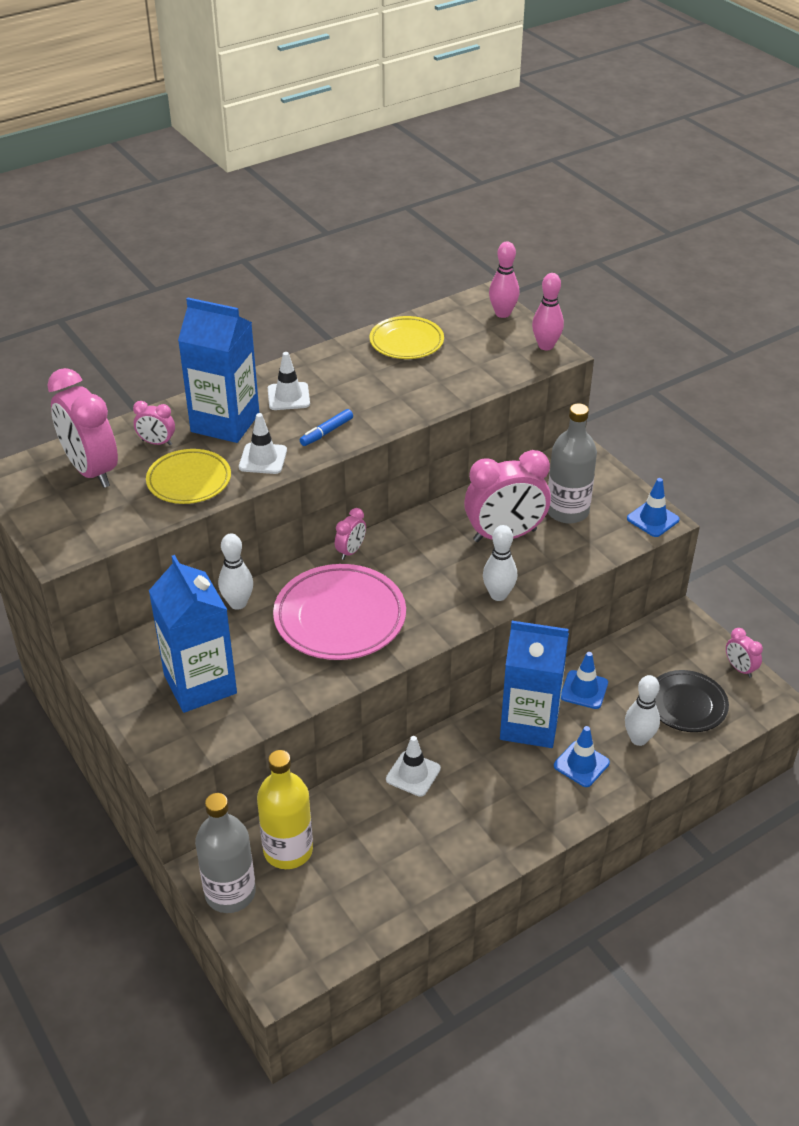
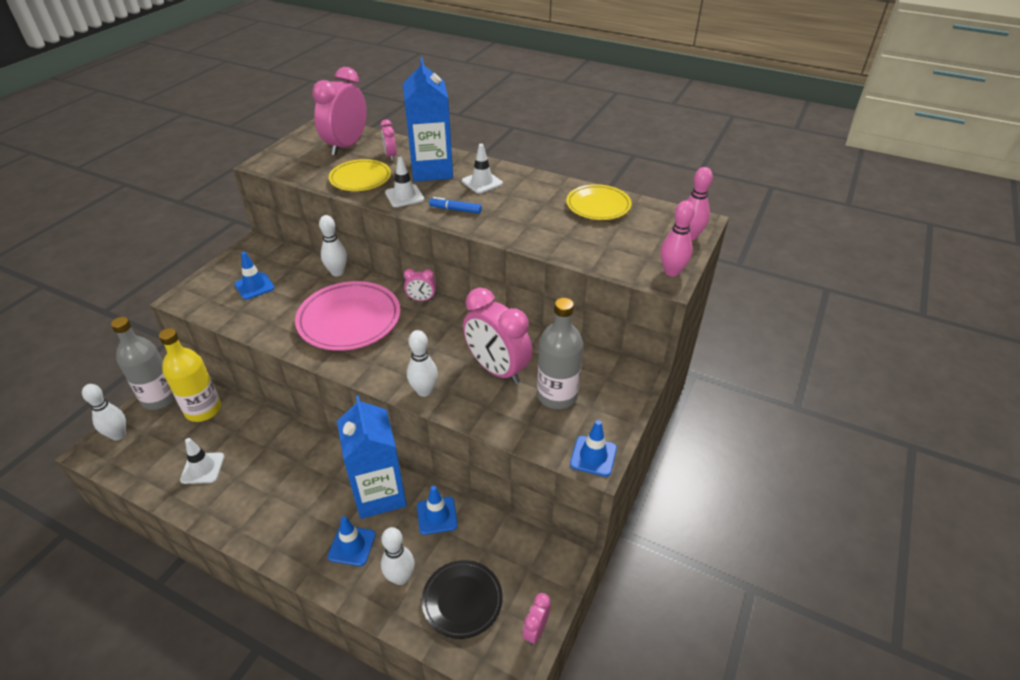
camera: 60 degrees right, 0 degrees up
(200, 684) = (254, 286): blue carton -> blue traffic cone
(269, 948) = (118, 435): none -> white bowling pin
(413, 774) = (296, 445): white traffic cone -> white traffic cone (202, 468)

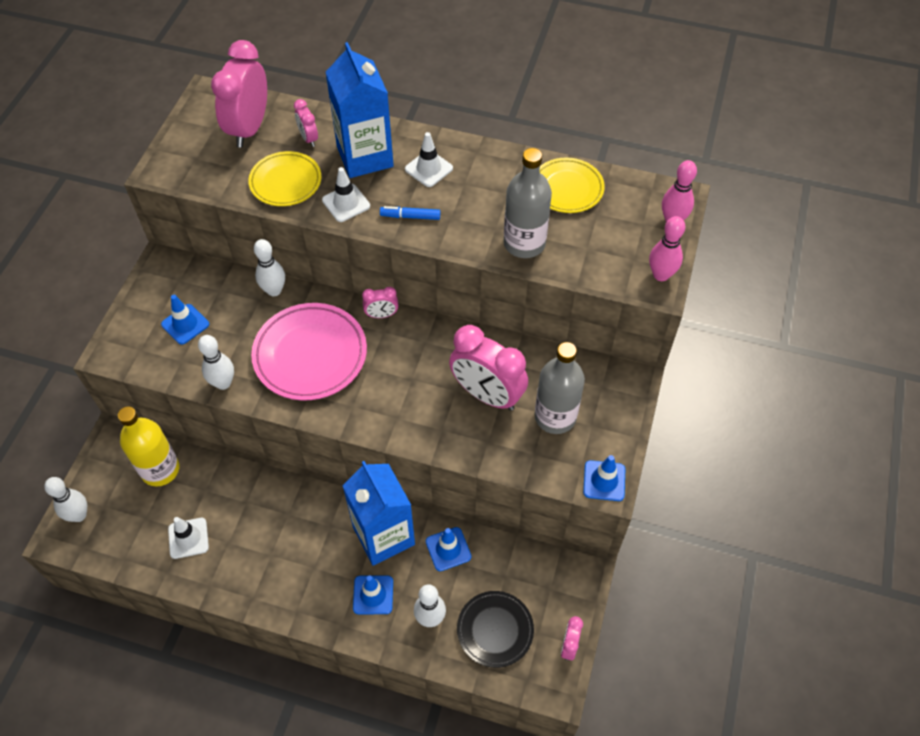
camera: 10 degrees left, 15 degrees up
(160, 398) = (105, 463): grey bottle -> grey bottle (524, 243)
(424, 391) = (418, 433): white bowling pin -> white bowling pin (223, 383)

